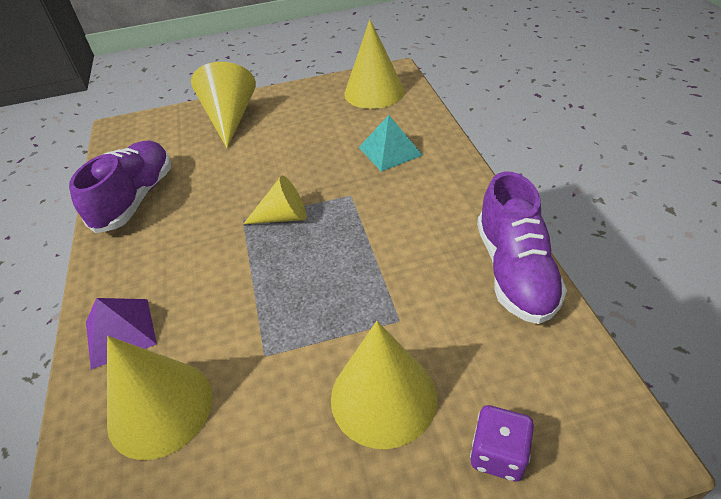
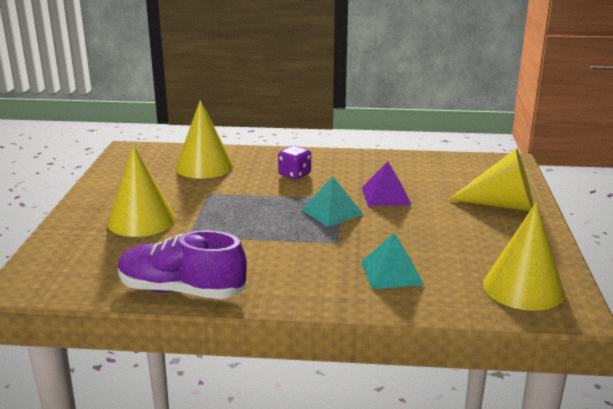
camera: 105 degrees right, 20 degrees down
(120, 332) = (267, 159): purple pyramid -> purple pyramid (385, 196)
(135, 199) = (398, 165): purple shoe -> none
(283, 217) = (332, 212): yellow cone -> turquoise pyramid
(498, 454) = (70, 244): purple dice -> purple dice (294, 174)

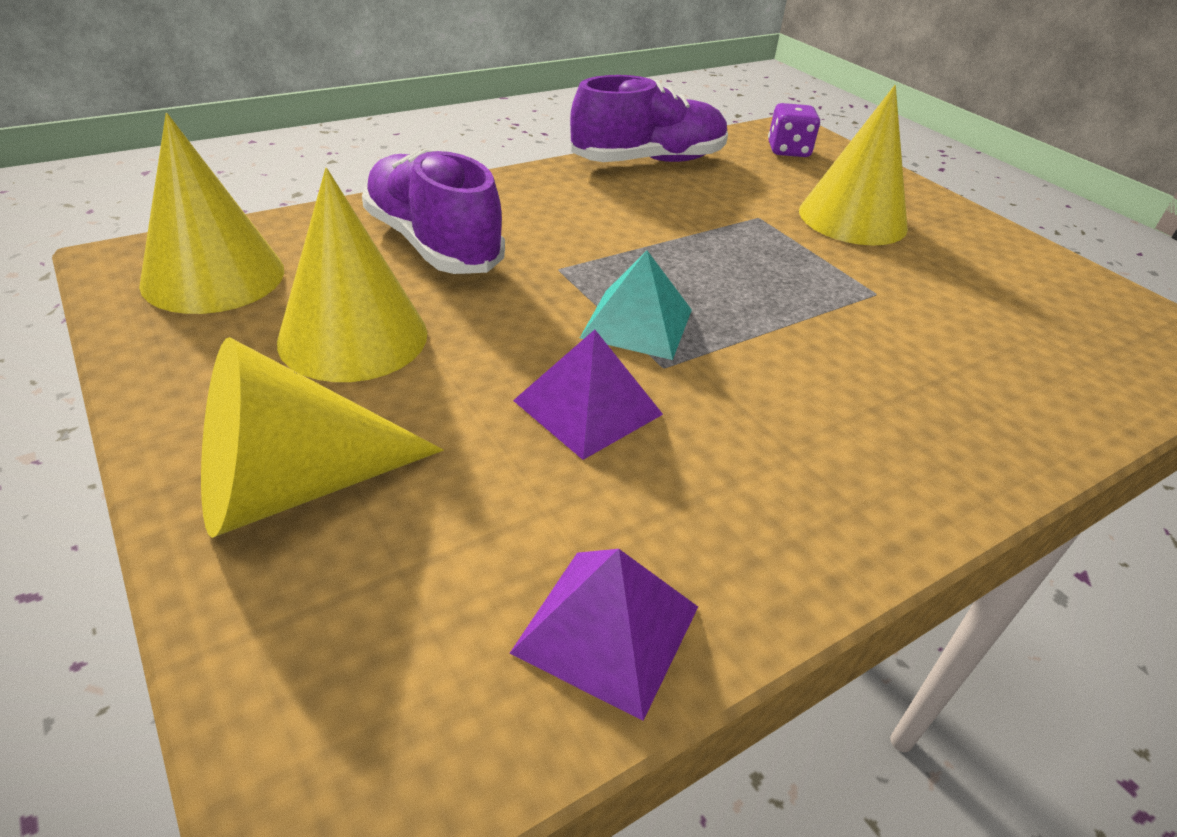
camera: 140 degrees right, 15 degrees up
(204, 166) = (1011, 353): yellow cone -> yellow cone (353, 336)
(294, 174) = (838, 400): purple dice -> purple dice (788, 151)
(391, 273) = (432, 244): turquoise pyramid -> purple shoe
(429, 162) = (607, 629): none -> purple pyramid

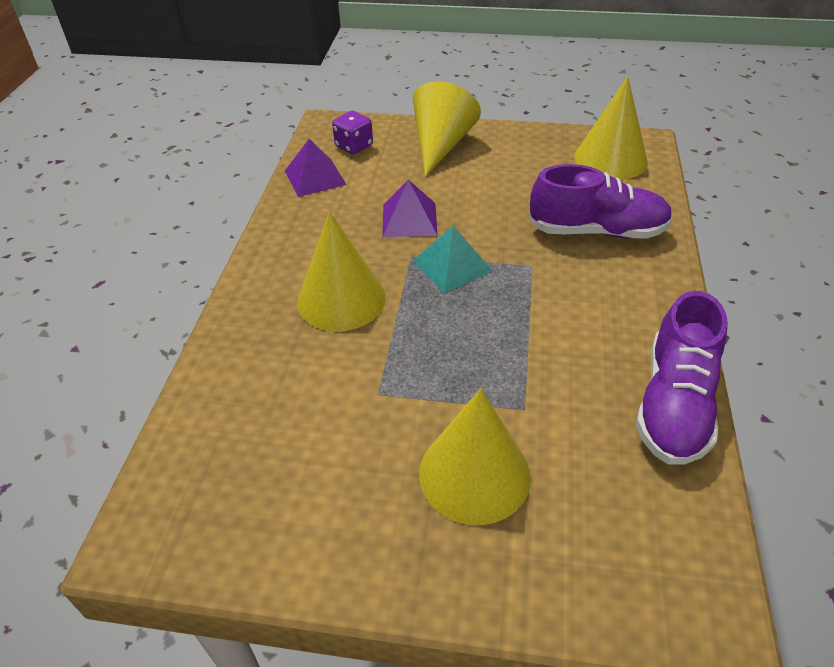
camera: 135 degrees right, 5 degrees up
(353, 336) = (522, 180): yellow cone -> yellow cone (341, 299)
(788, 151) = (646, 551): purple dice -> purple dice (354, 146)

